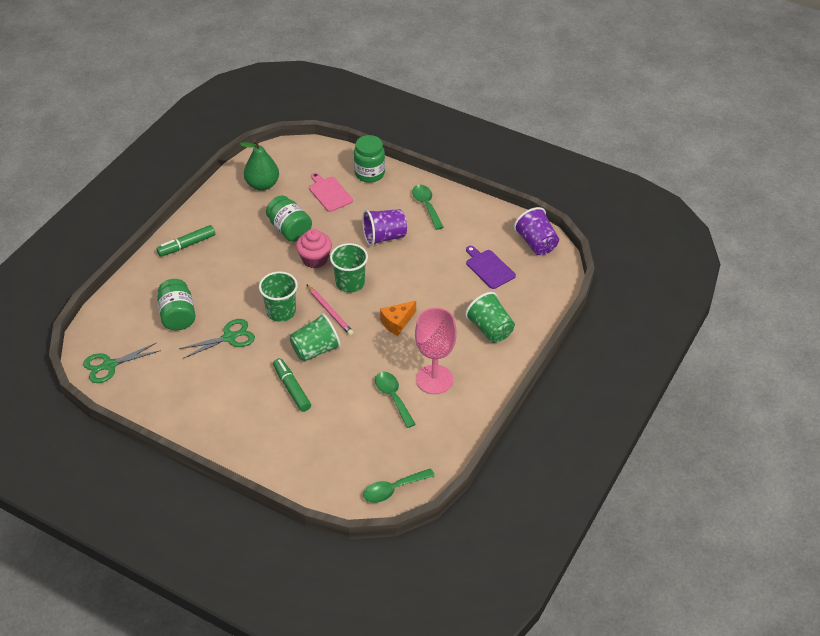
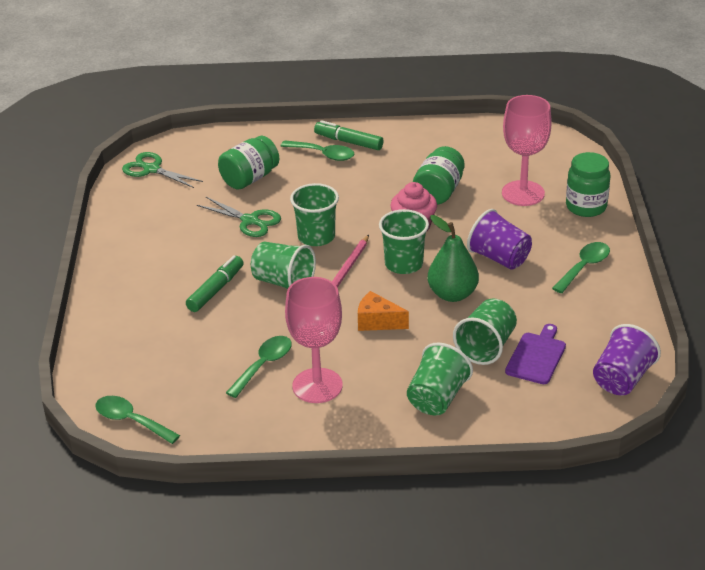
camera: 60 degrees right, 10 degrees down
(188, 265) = (323, 154): none -> green spoon
(262, 185) = (484, 147): green pear -> green pear (452, 294)
(329, 193) = (523, 193): pink cutting board -> pink goblet
(462, 285) = (486, 347): none -> green cup

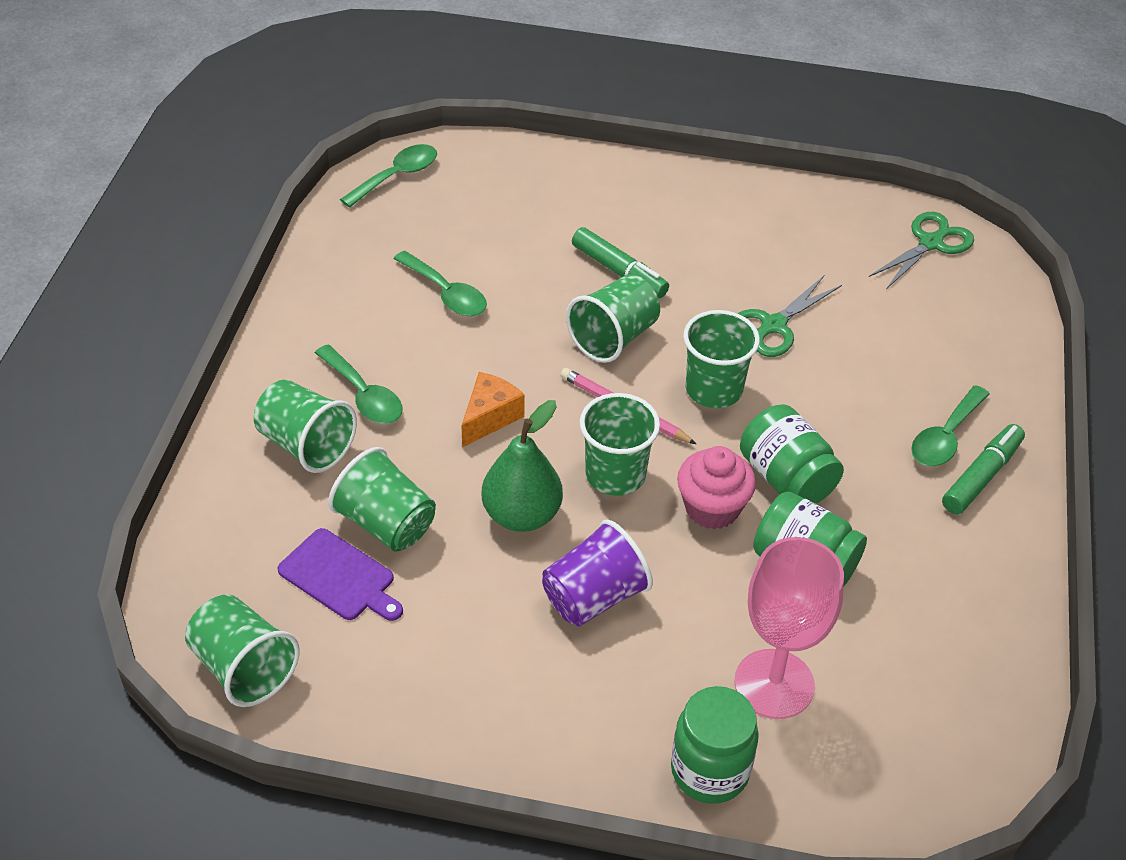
camera: 100 degrees right, 10 degrees up
(249, 178) = (887, 341): green jar -> green jar (786, 478)
(317, 386) = (385, 335): pink goblet -> none
(584, 267) = (532, 709): green spoon -> green spoon (364, 395)
(622, 379) = (244, 668): purple cup -> green cup

